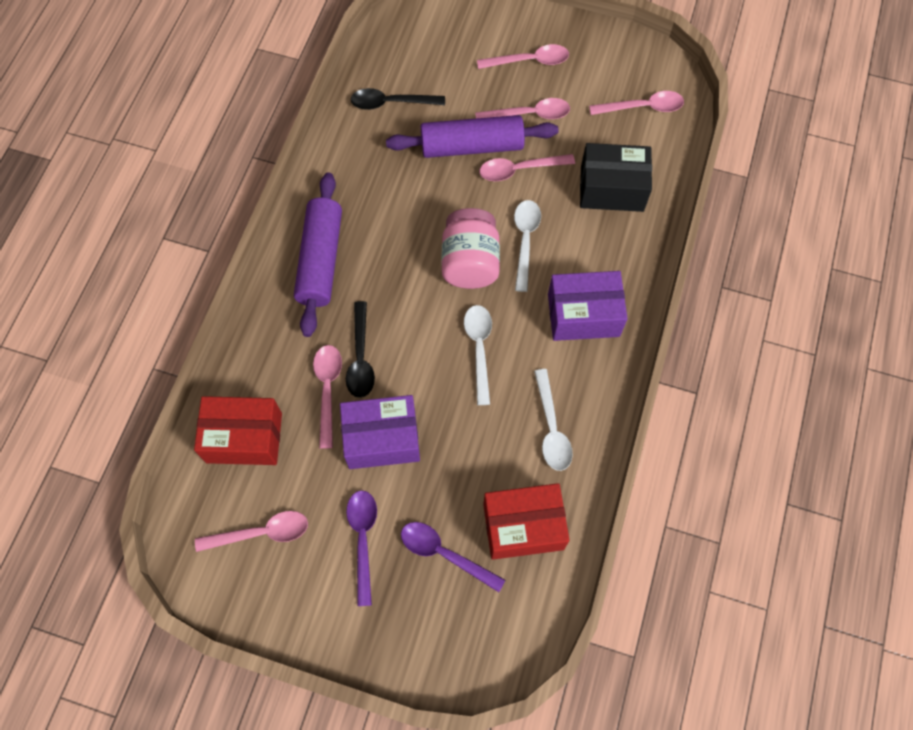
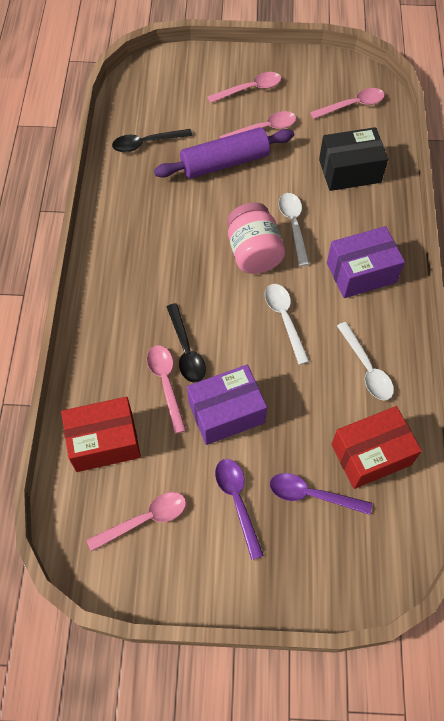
camera: 15 degrees left, 5 degrees down
(320, 260) = (126, 279): purple rolling pin -> none
(519, 170) = (270, 172): pink spoon -> none

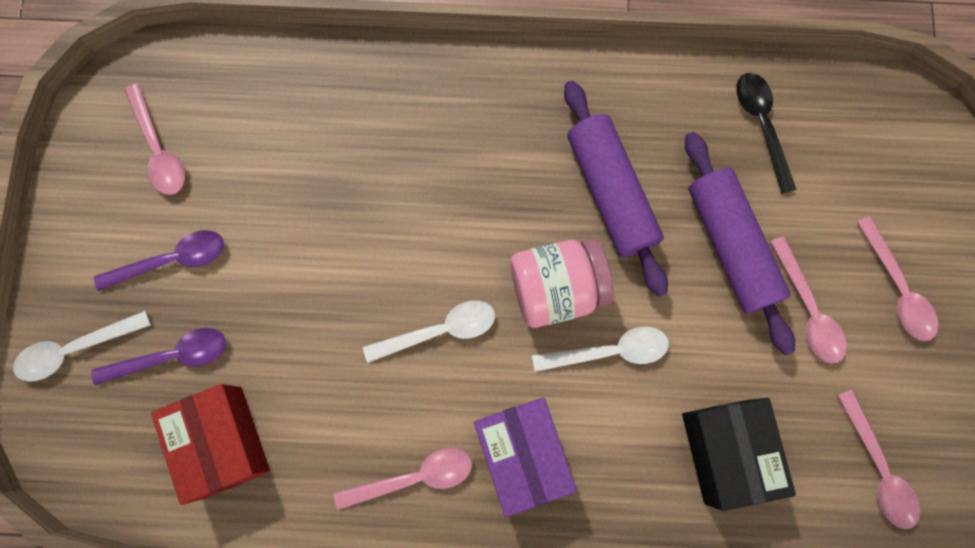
camera: 90 degrees right, 15 degrees up
(104, 442) = (264, 96): red box -> none
(166, 383) = (342, 168): pink spoon -> pink spoon (415, 477)
(186, 350) = (391, 193): black spoon -> none
(189, 222) = (610, 193): none -> purple rolling pin
(226, 412) = (295, 247): purple box -> none
(311, 495) = (173, 356): purple spoon -> purple spoon turned 60 degrees clockwise
(366, 368) = (355, 447): white spoon -> white spoon (75, 349)

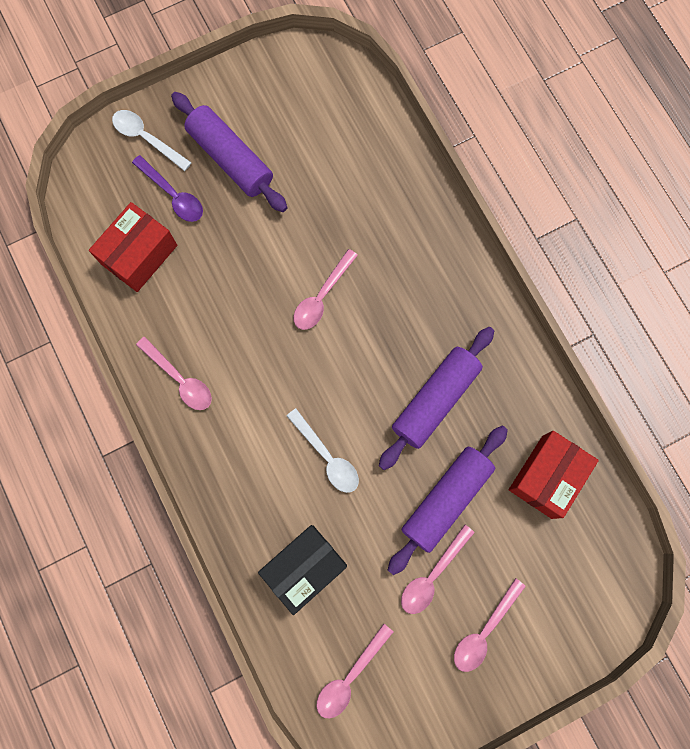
camera: 60 degrees right, 0 degrees up
(159, 150) = (294, 108): pink spoon -> pink spoon (321, 297)
(172, 260) = (231, 159): purple spoon -> purple rolling pin
(440, 330) = (279, 343): white spoon -> none
(522, 453) = (230, 437): purple box -> none
(556, 288) = (349, 400): pink jar -> none
(761, 125) = (547, 477): black spoon -> red box

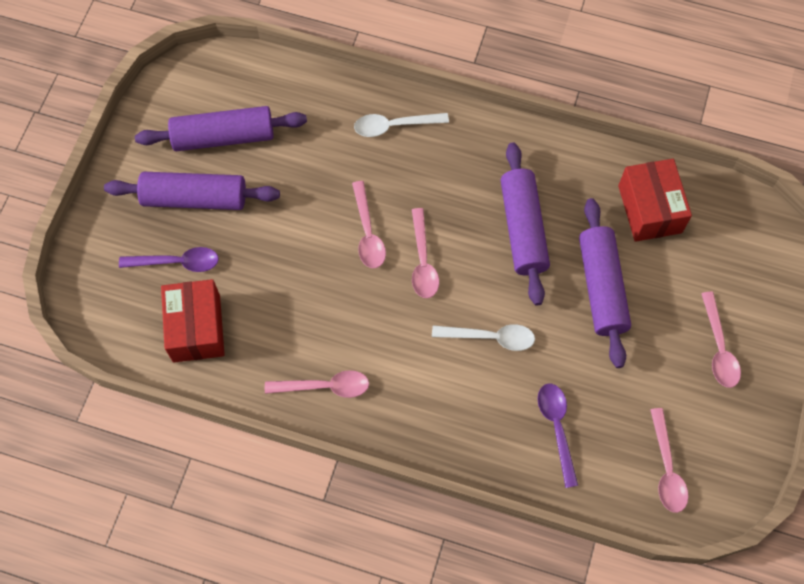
camera: 45 degrees left, 10 degrees down
(146, 138) = (111, 241): white spoon -> white spoon (394, 126)
(295, 131) = (223, 137): none -> purple rolling pin
(304, 567) = (557, 428): black box -> purple spoon
(432, 575) = (646, 346): pink spoon -> pink spoon (423, 262)

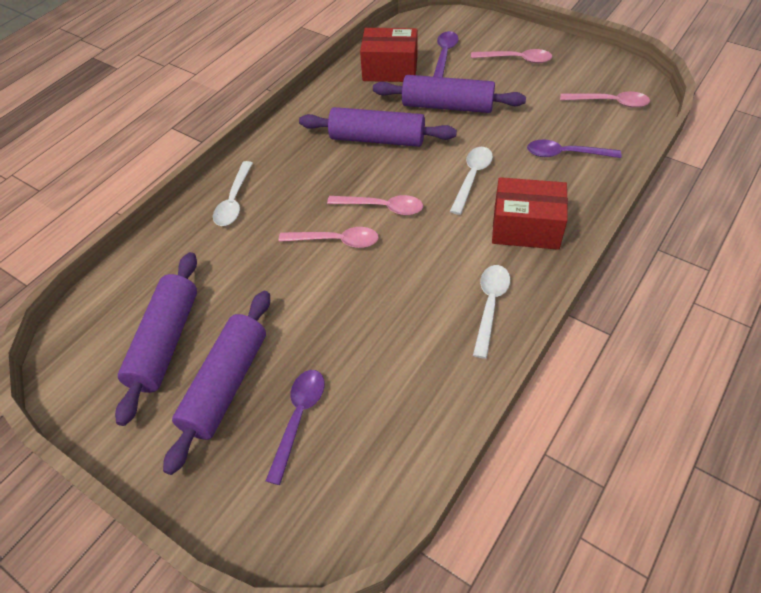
camera: 70 degrees left, 15 degrees down
(196, 328) = (389, 413): red box -> red box (526, 228)
(325, 386) = (490, 305): pink spoon -> white spoon
(699, 262) = (444, 55): none -> purple spoon

